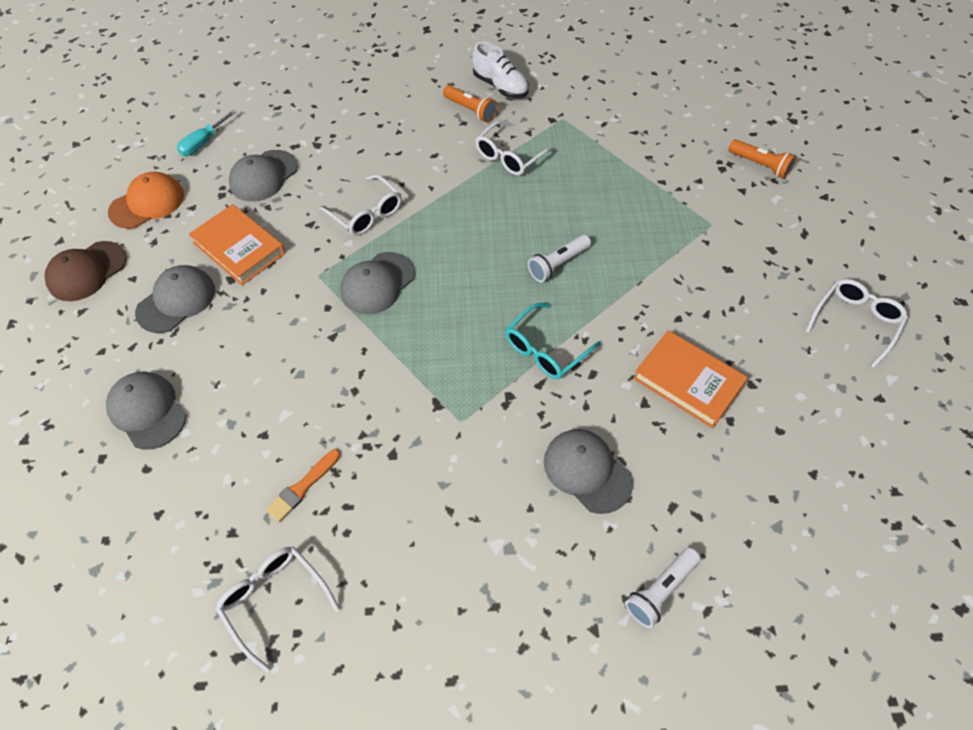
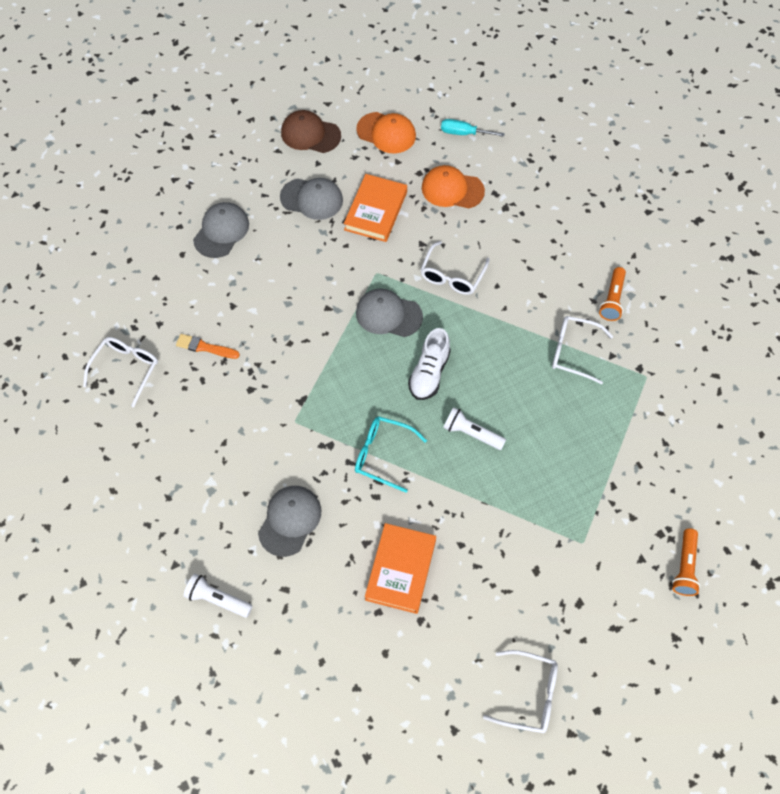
camera: 65 degrees right, 5 degrees up
(263, 176) = (452, 189): grey cap -> orange cap
(500, 86) = (657, 310): white shoe -> white shoe (429, 373)

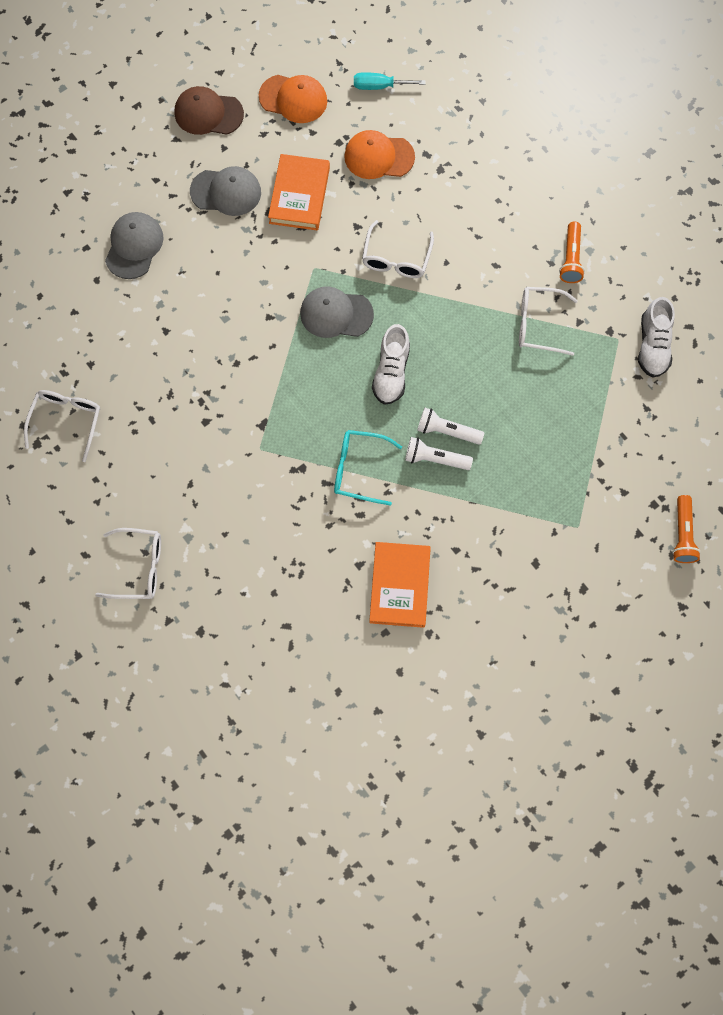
camera: 10 degrees left, 10 degrees up
(205, 347) = (146, 383): orange brush -> none
(217, 599) = (220, 648): white flashlight -> white flashlight (435, 459)
(290, 520) = (277, 555): grey cap -> none
(529, 695) = (547, 687): white glasses -> white glasses (139, 567)
(678, 387) = (652, 345): none -> white shoe

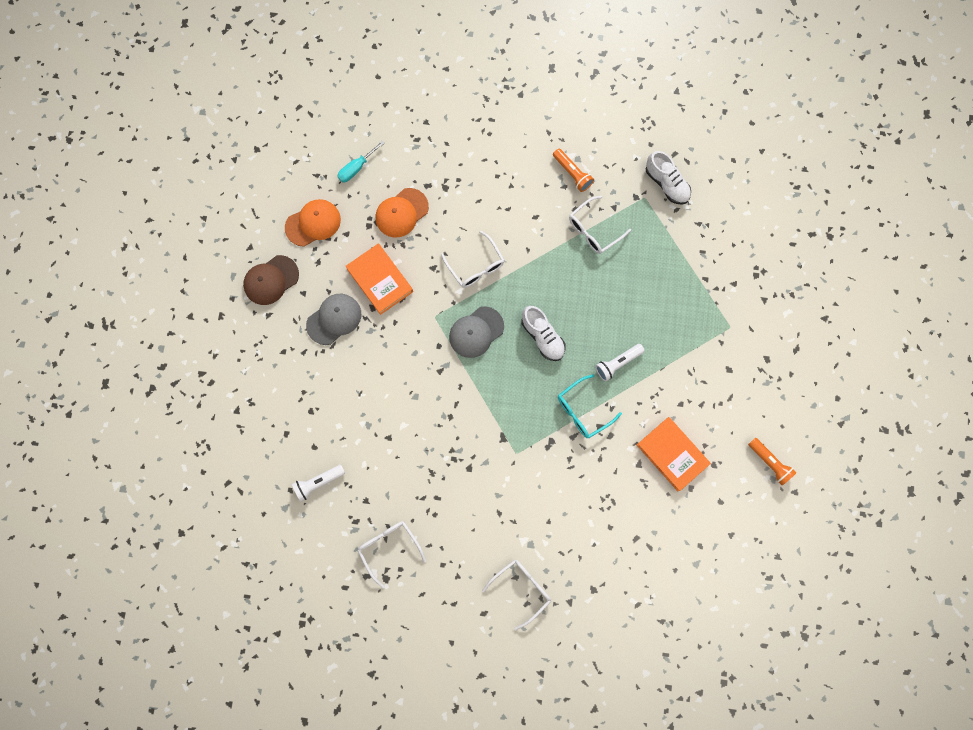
camera: 45 degrees left, 5 degrees up
(134, 246) = (315, 405): grey cap -> none
(447, 431) = (608, 341): white flashlight -> white flashlight (318, 482)
(682, 534) = (786, 277): orange flashlight -> orange flashlight (769, 462)

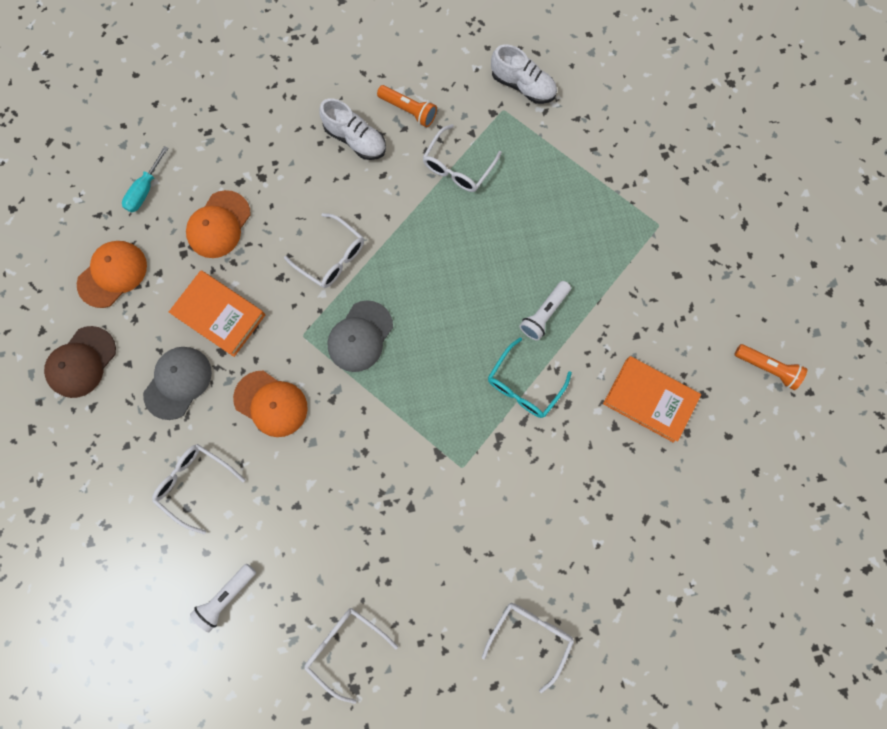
camera: 20 degrees left, 0 degrees up
(322, 396) = (195, 483): none -> white glasses
(395, 358) = (271, 404): none -> orange cap
(542, 337) = (443, 314): white shoe -> white shoe (355, 139)

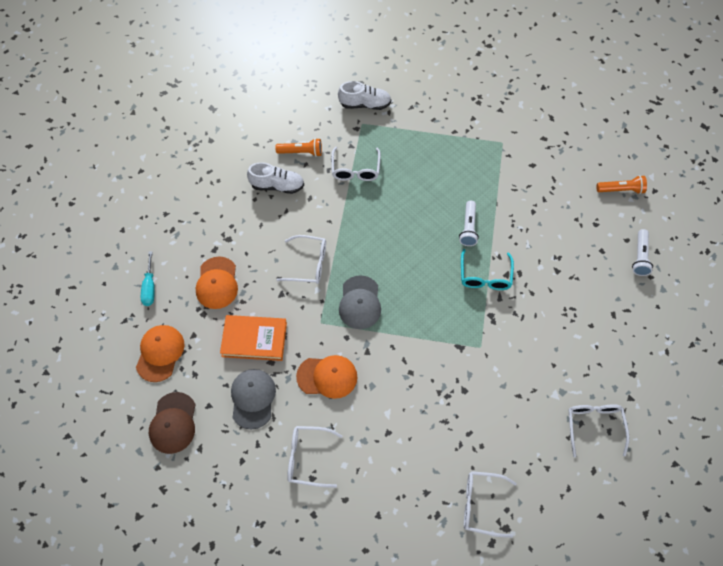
camera: 30 degrees left, 15 degrees down
(226, 596) = (378, 520): white flashlight -> white flashlight (640, 257)
(649, 400) = (566, 244): orange book -> none

